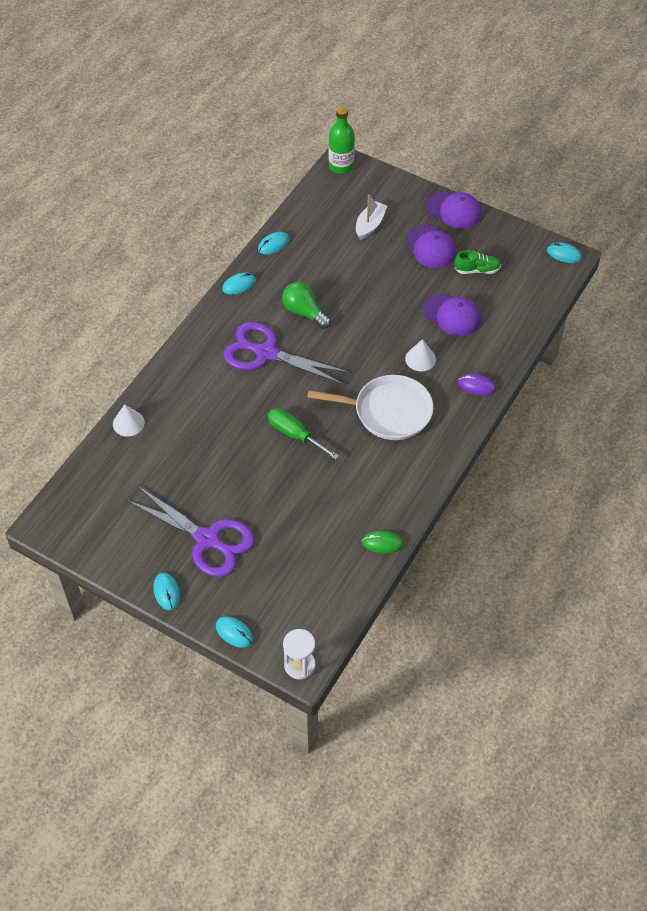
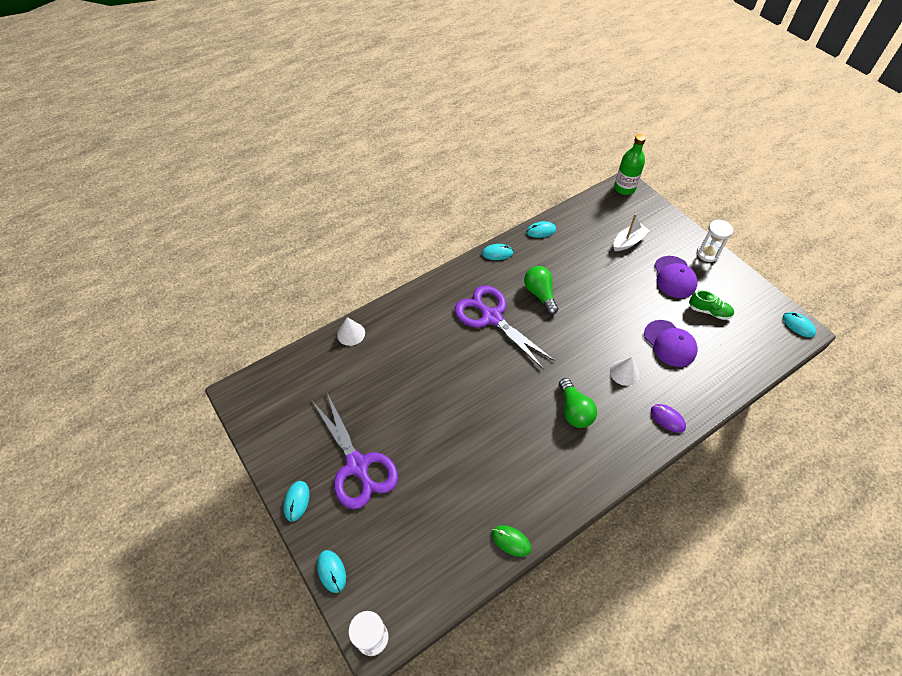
camera: 25 degrees right, 0 degrees up
(295, 434) = (481, 398): green screwdriver -> none
(388, 411) = (574, 411): white pan -> green light bulb
(454, 210) = (707, 253): purple cap -> white hourglass

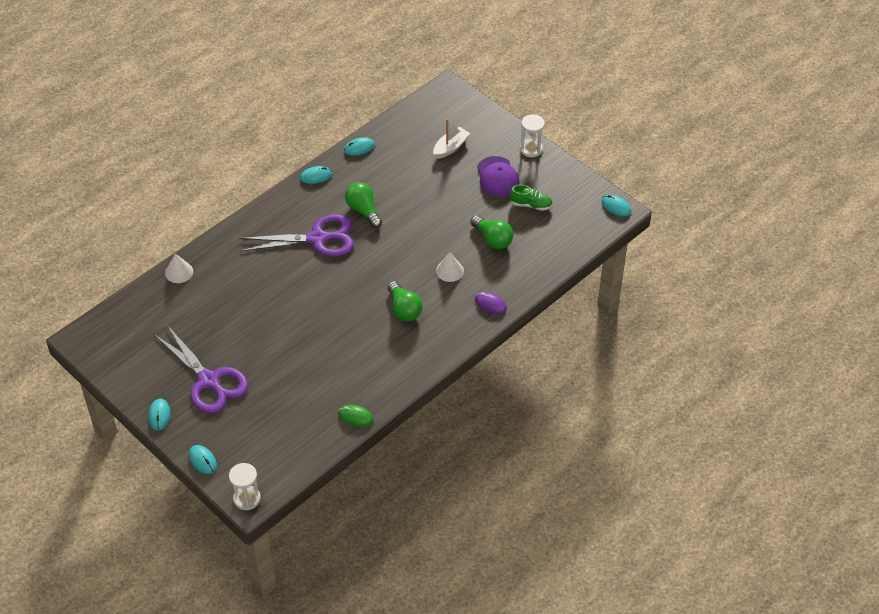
camera: 10 degrees left, 5 degrees down
(491, 317) = (317, 238): purple scissors -> purple scissors turned 135 degrees clockwise
(624, 188) = (445, 91): green bottle -> none
(670, 343) = (492, 239): purple cap -> green light bulb

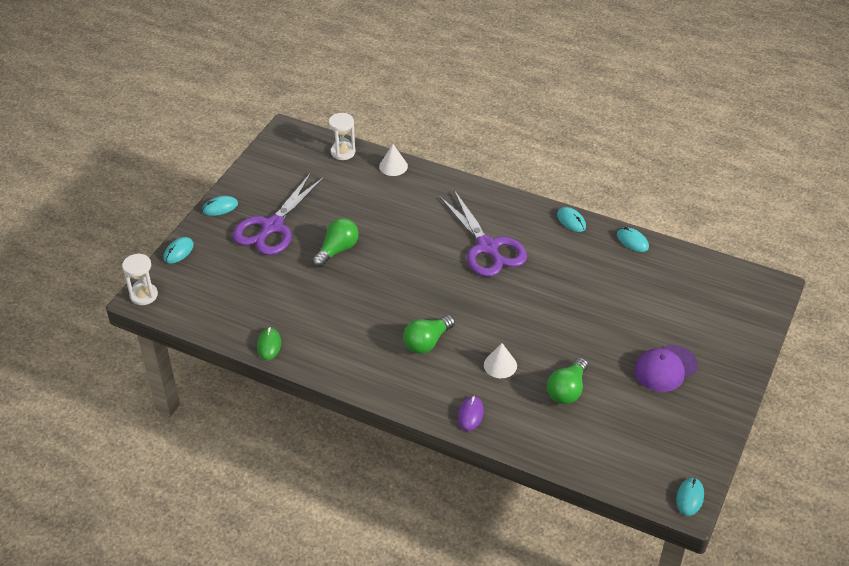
camera: 70 degrees right, 5 degrees down
(363, 210) = (546, 270): green light bulb -> green light bulb (337, 250)
(450, 147) = (683, 315): white boat -> none
(531, 149) = (729, 388): white hourglass -> white hourglass (343, 152)
(531, 205) = (640, 411): green shoe -> none

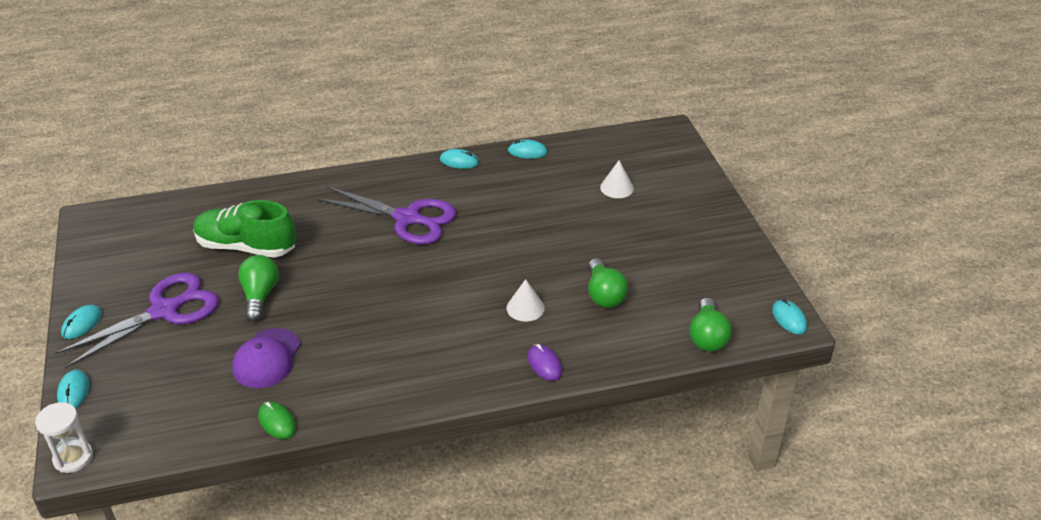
camera: 40 degrees left, 5 degrees down
(272, 226) = (164, 311): purple scissors -> purple scissors turned 120 degrees counterclockwise
(343, 152) = (174, 208): white hourglass -> none
(361, 208) = (246, 247): none -> green shoe
(393, 166) = (241, 196): white cone -> white cone (617, 187)
(427, 342) = (437, 327): green light bulb -> green light bulb (707, 337)
(665, 368) = (661, 233): purple cap -> purple cap (267, 358)

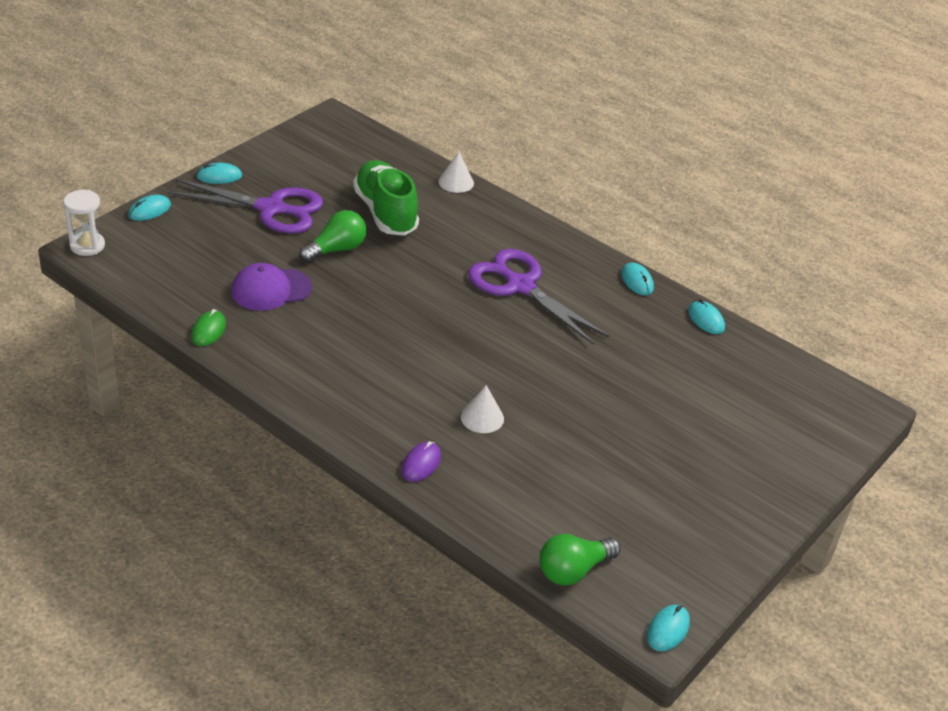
camera: 50 degrees right, 0 degrees up
(407, 218) = (520, 286): purple scissors -> purple scissors turned 150 degrees clockwise
(604, 294) = (556, 465): green light bulb -> none
(617, 187) = (726, 407): white cone -> white cone (456, 182)

